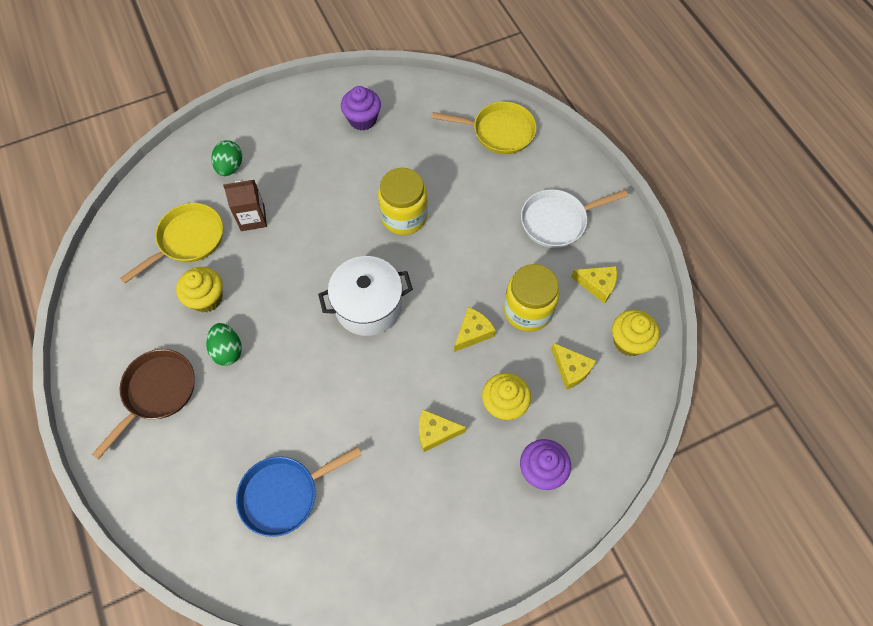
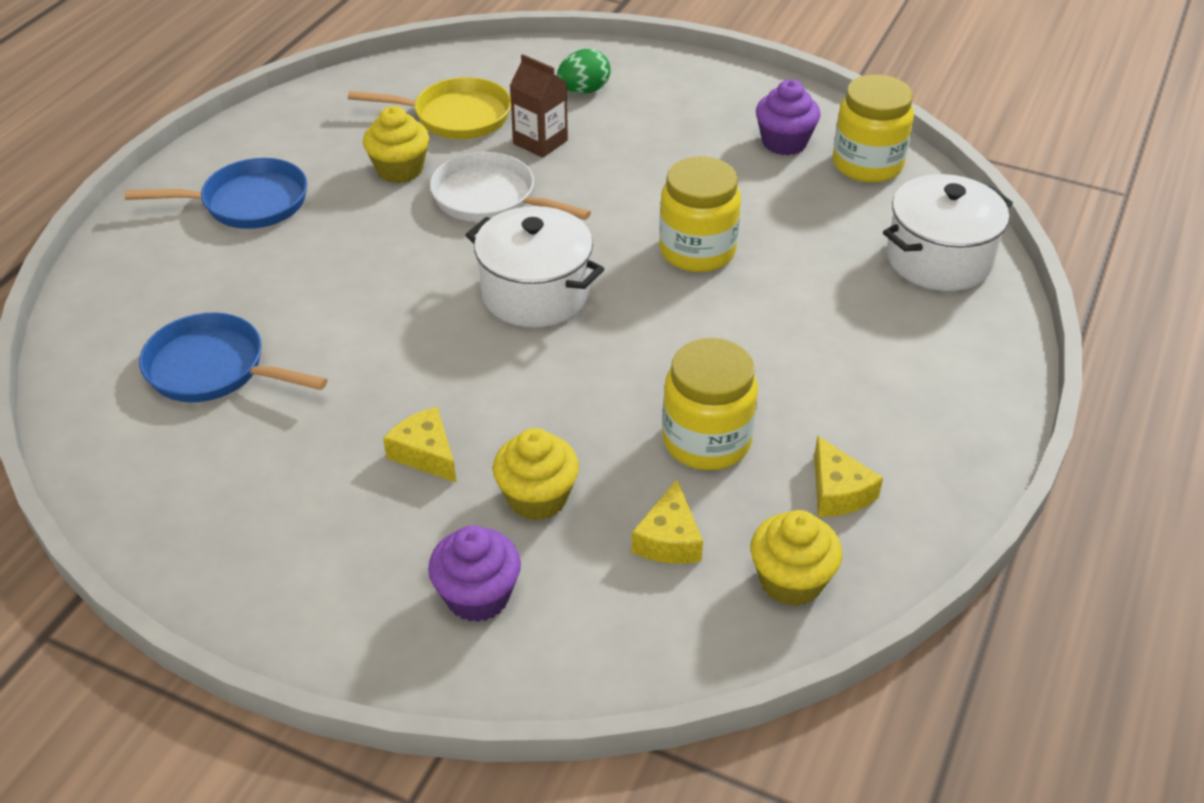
camera: 50 degrees right, 20 degrees down
(157, 392) = (248, 203): brown pan -> blue pan
(228, 350) = (352, 221): green egg -> none
(412, 102) = (867, 164): none -> yellow jar
(473, 332) = (608, 406): yellow cheese -> none
(499, 132) = (938, 259): yellow pan -> white pot
(557, 221) = (883, 391): white pan -> white pan (490, 198)

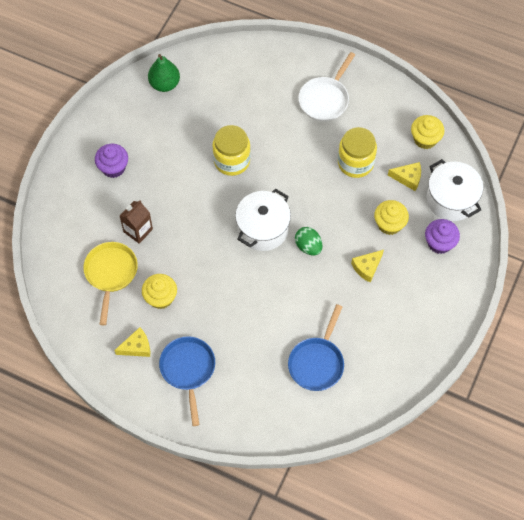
camera: 90 degrees left, 20 degrees up
(490, 198) = (187, 252): white pan -> white pan (325, 99)
(584, 91) = (88, 210): green egg -> green egg (308, 246)
(784, 142) = (144, 118): purple cupcake -> purple cupcake (113, 167)
(838, 491) = (381, 119): yellow cheese -> yellow cheese (137, 347)
(867, 164) = (164, 84): yellow jar -> green pear
(938, 259) = (239, 65): white pot -> white pot (451, 199)

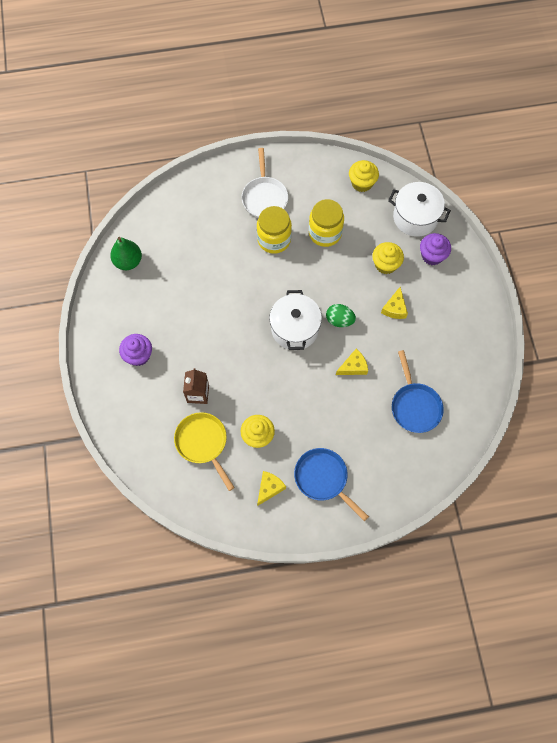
camera: 35 degrees left, 5 degrees up
(232, 161) = (229, 290): yellow jar -> yellow jar (274, 239)
(408, 178) = (372, 220): yellow cheese -> yellow cheese (353, 366)

